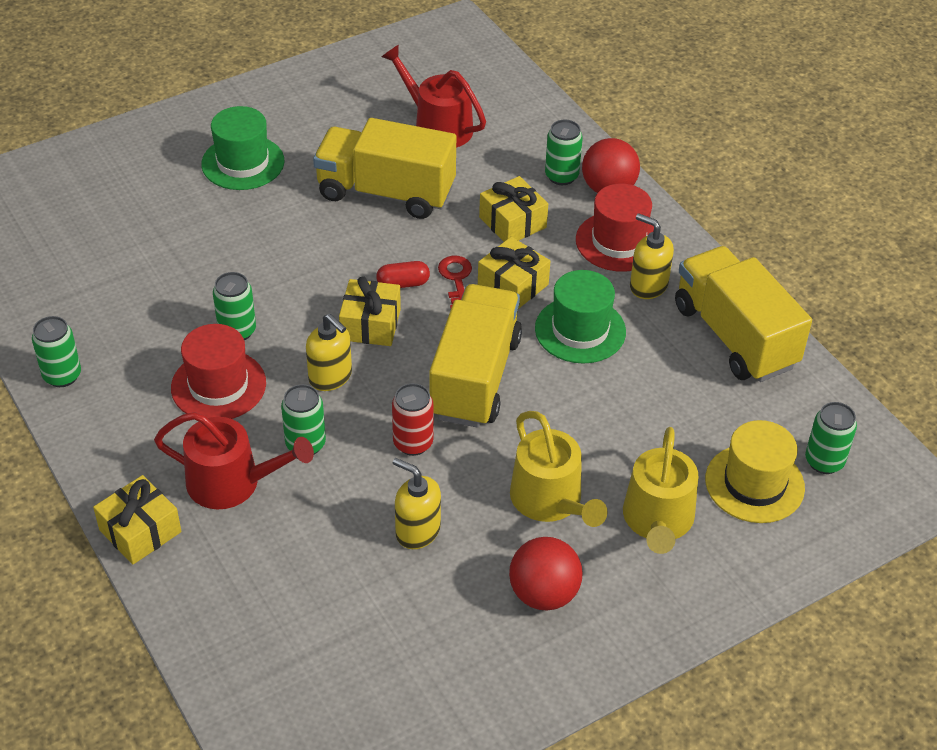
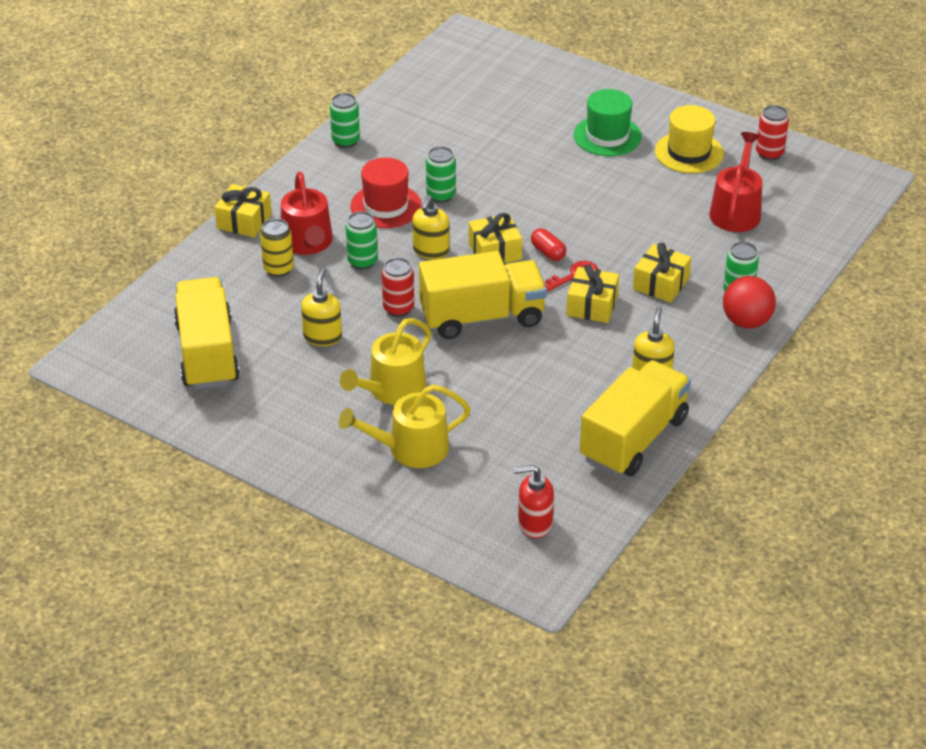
camera: 65 degrees right, 5 degrees down
(261, 529) = (278, 269): none -> yellow can
(366, 68) = (769, 153): none -> red can
(386, 192) = (637, 211): yellow truck -> yellow truck (207, 353)
(543, 594) = (307, 412): red ball -> none
(580, 330) = (572, 354): green hat -> none
(618, 242) = (688, 345): red hat -> none
(754, 483) = (483, 490): yellow hat -> yellow hat (689, 152)
(824, 461) = (534, 524): green can -> red soap dispenser

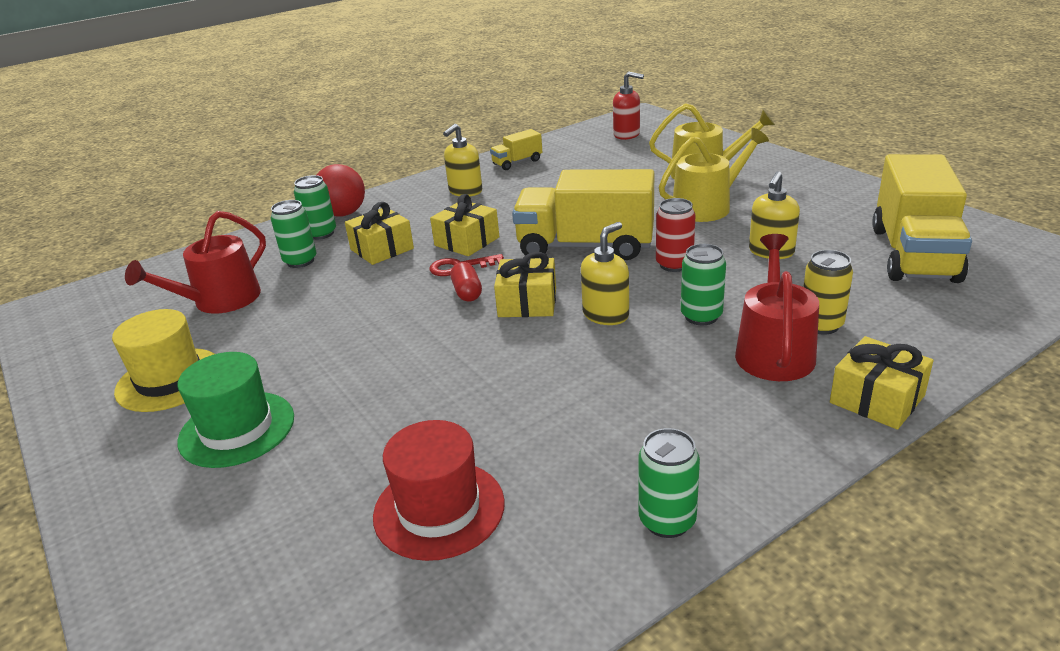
camera: 155 degrees left, 10 degrees down
(386, 206) = (640, 382): red hat -> red hat (439, 509)
(441, 195) = (551, 383): green can -> green can (300, 261)
(634, 439) = (517, 162): yellow truck -> yellow truck, size x0.46
(769, 153) = (84, 359): red can -> none

